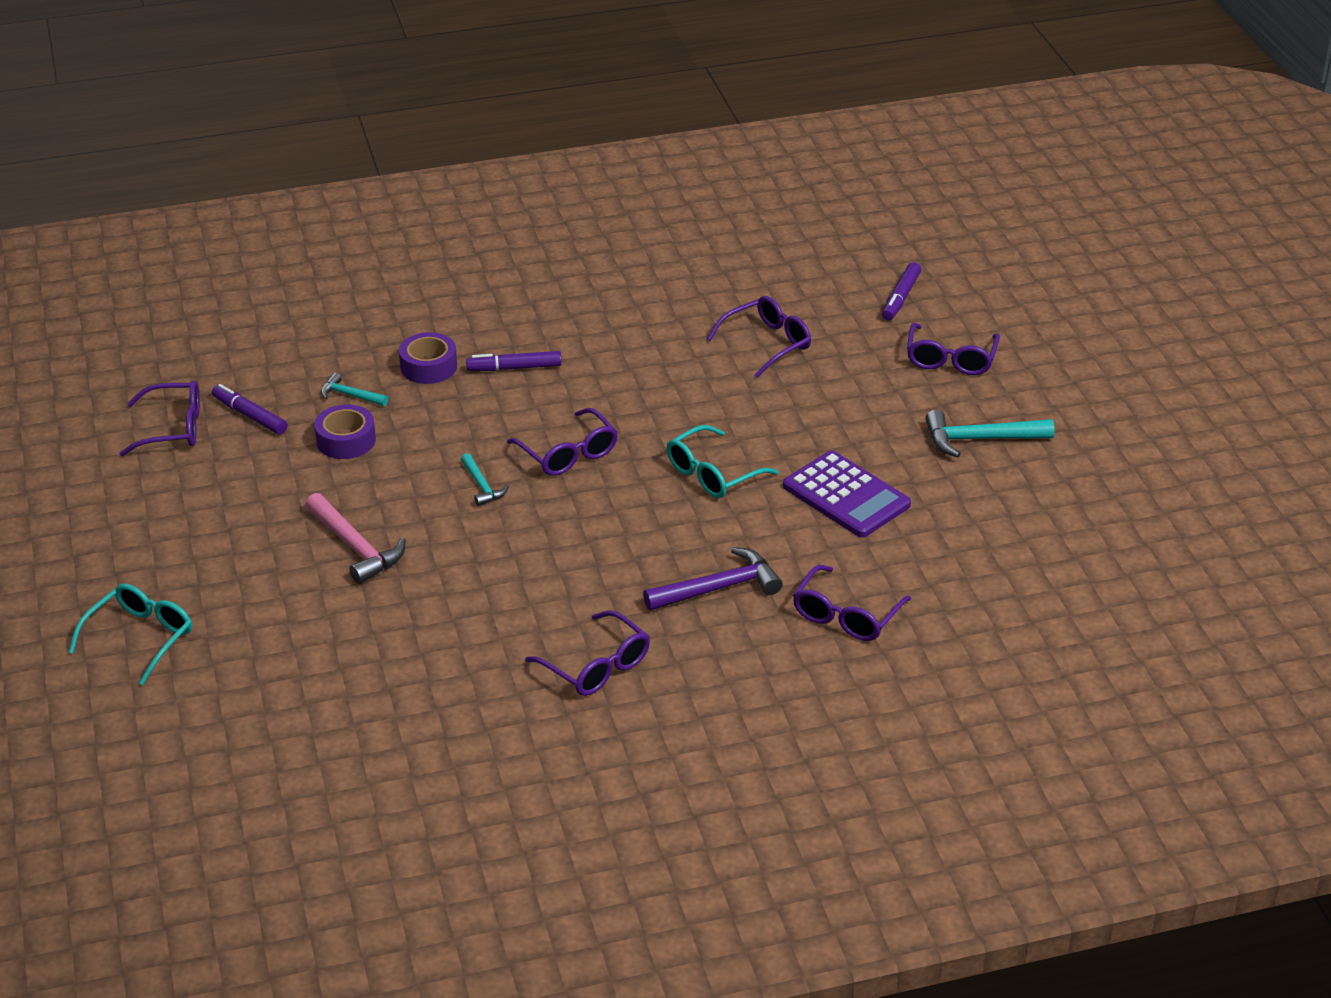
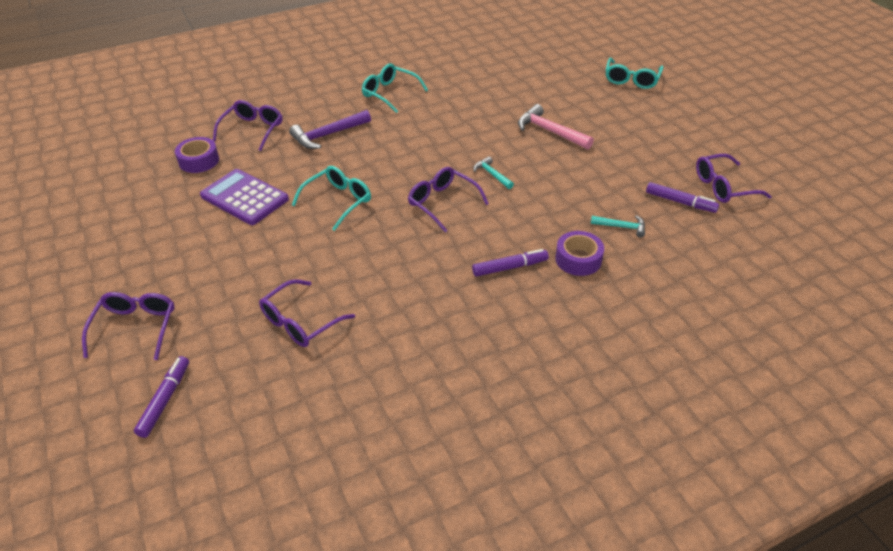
camera: 170 degrees right, 5 degrees up
(346, 440) = (600, 193): purple tape -> purple tape (199, 161)
(597, 666) = (389, 93): purple glasses -> turquoise glasses
(980, 439) = (135, 252): turquoise hammer -> none

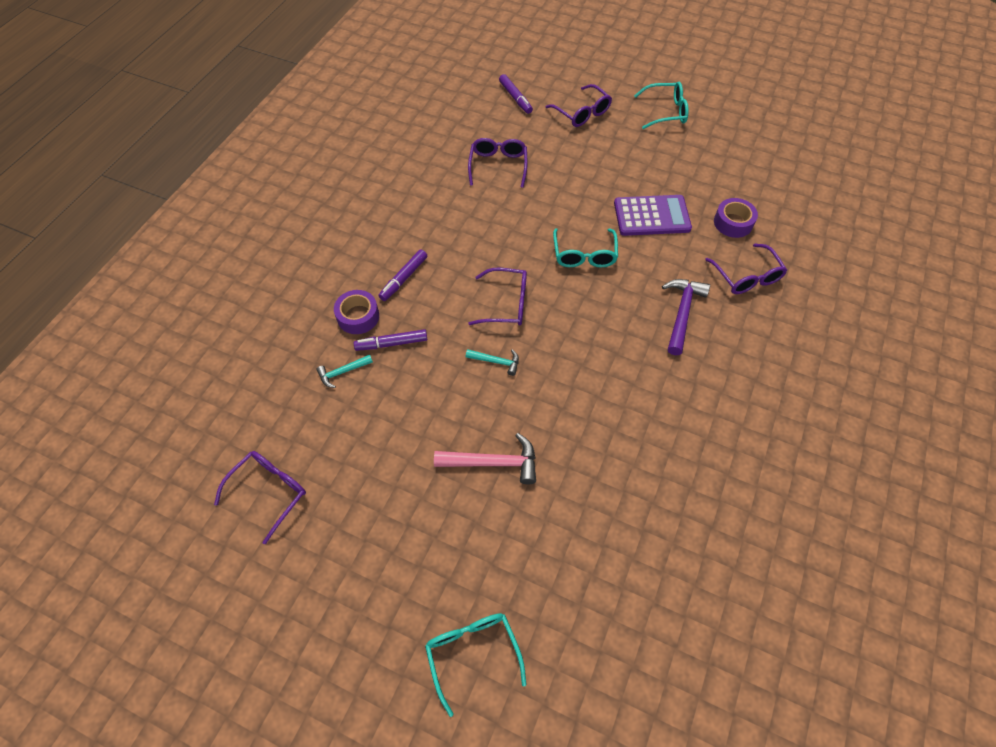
camera: 140 degrees right, 15 degrees up
(389, 93) = (705, 409): turquoise glasses -> turquoise glasses (666, 111)
(680, 202) = (304, 439): purple marker -> purple marker (391, 343)

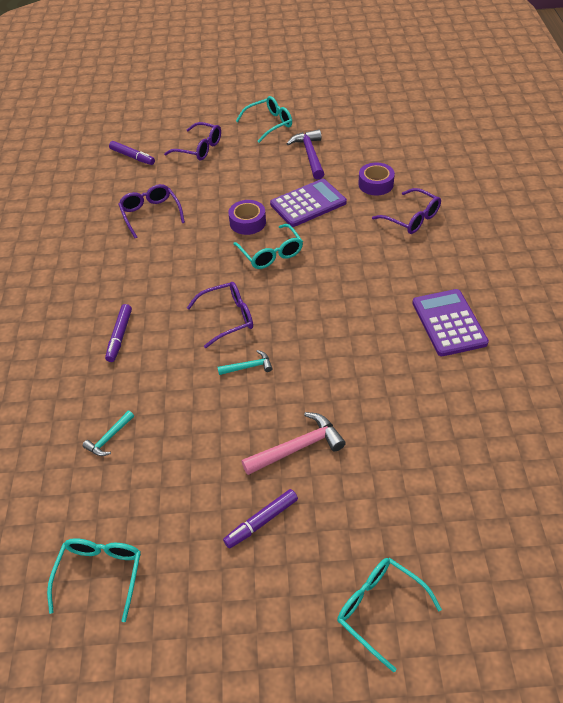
camera: 25 degrees left, 10 degrees down
(269, 492) = (100, 574): purple glasses -> turquoise glasses
(358, 316) = (95, 385): purple tape -> purple tape (247, 222)
(391, 343) = (142, 394): purple marker -> purple marker (261, 521)
(682, 313) = (379, 265): purple hammer -> purple hammer (310, 155)
(713, 407) = (448, 323): none -> purple calculator

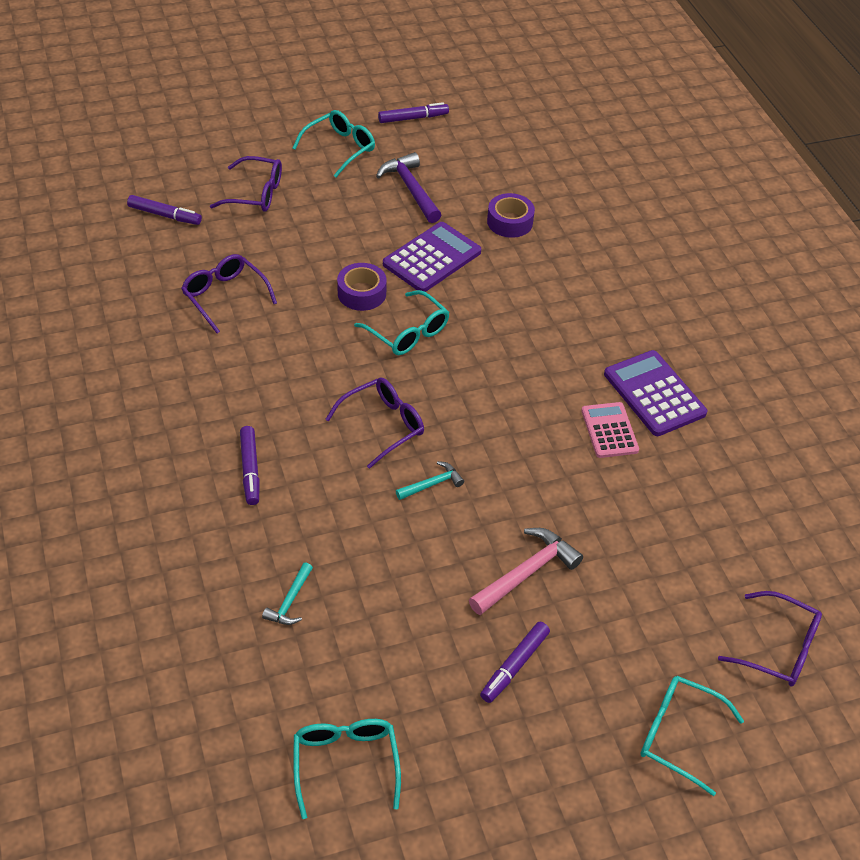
camera: 20 degrees left, 0 degrees up
(329, 108) = (413, 118): none -> purple marker
(402, 346) = (609, 430): none -> pink calculator
(412, 218) = (569, 264): purple glasses -> purple glasses (779, 648)

